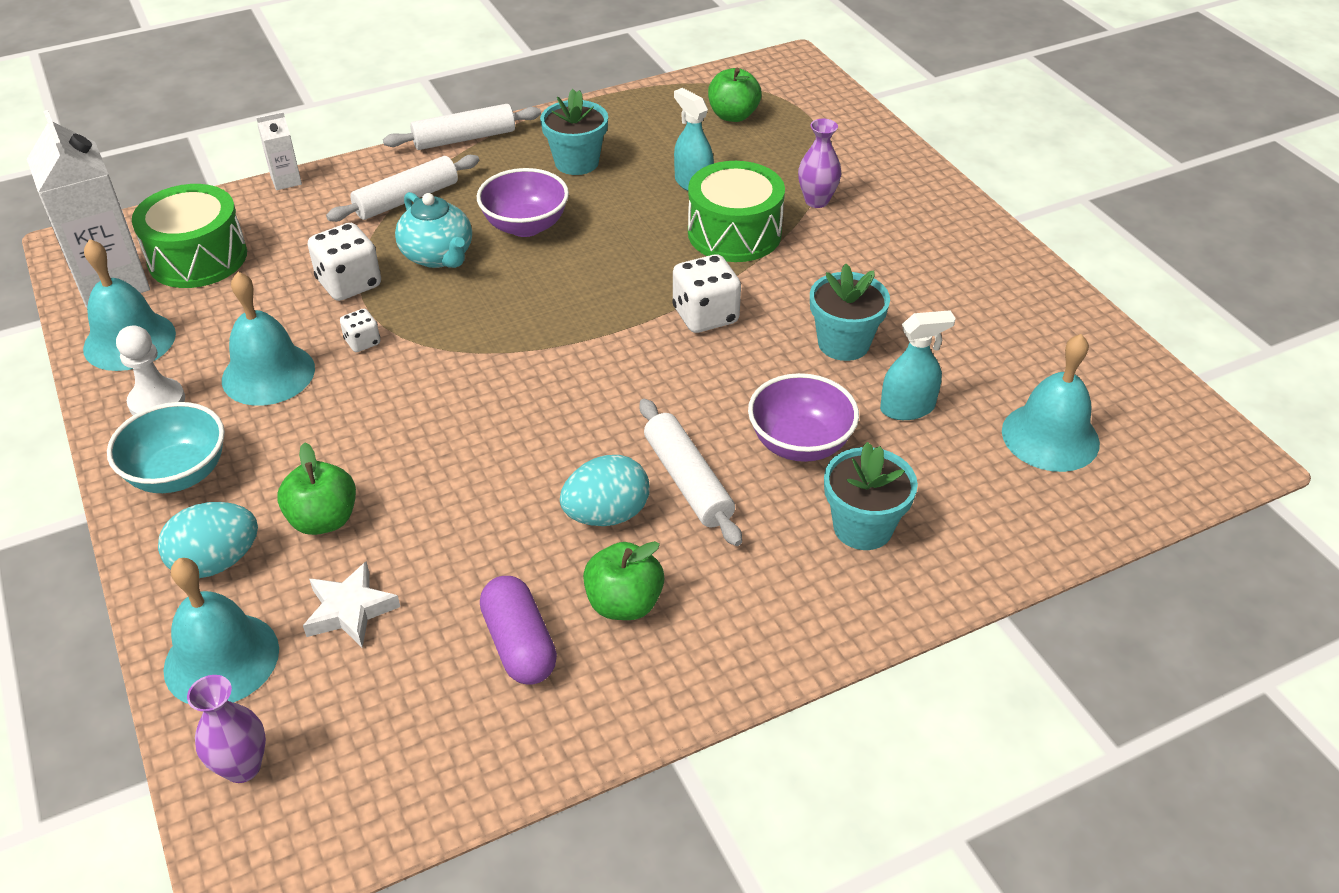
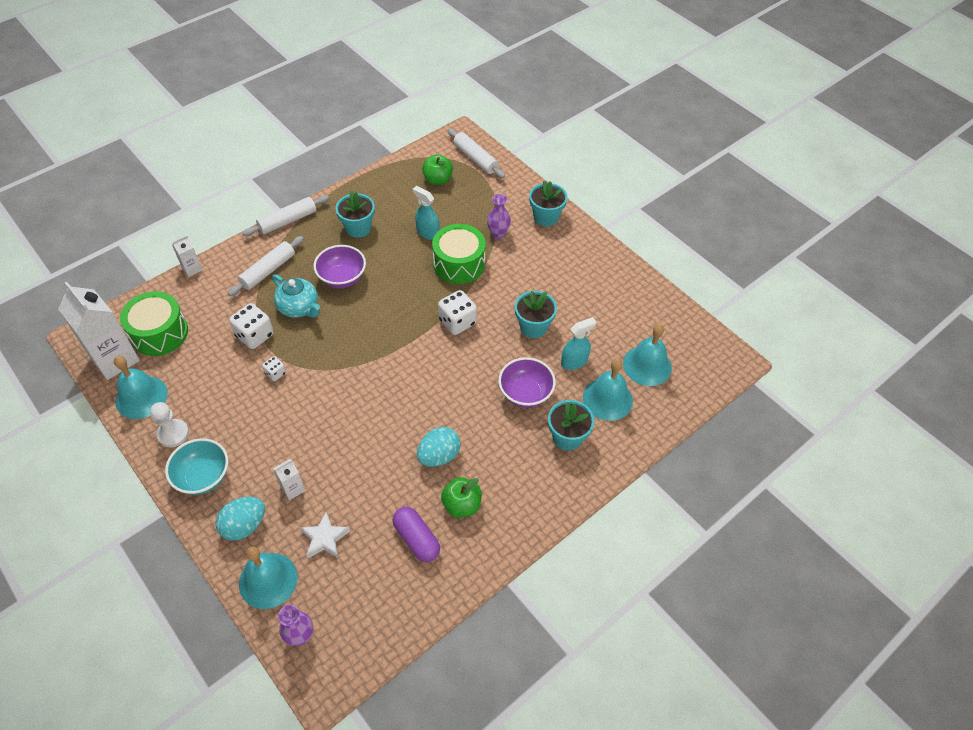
camera: 15 degrees left, 10 degrees up
(268, 374) = (230, 404): turquoise bell -> turquoise bell (607, 399)
(324, 520) = (293, 489): green apple -> white carton
(687, 481) = (474, 427): white rolling pin -> white rolling pin (475, 158)
(909, 189) = (546, 217): none -> turquoise flower pot

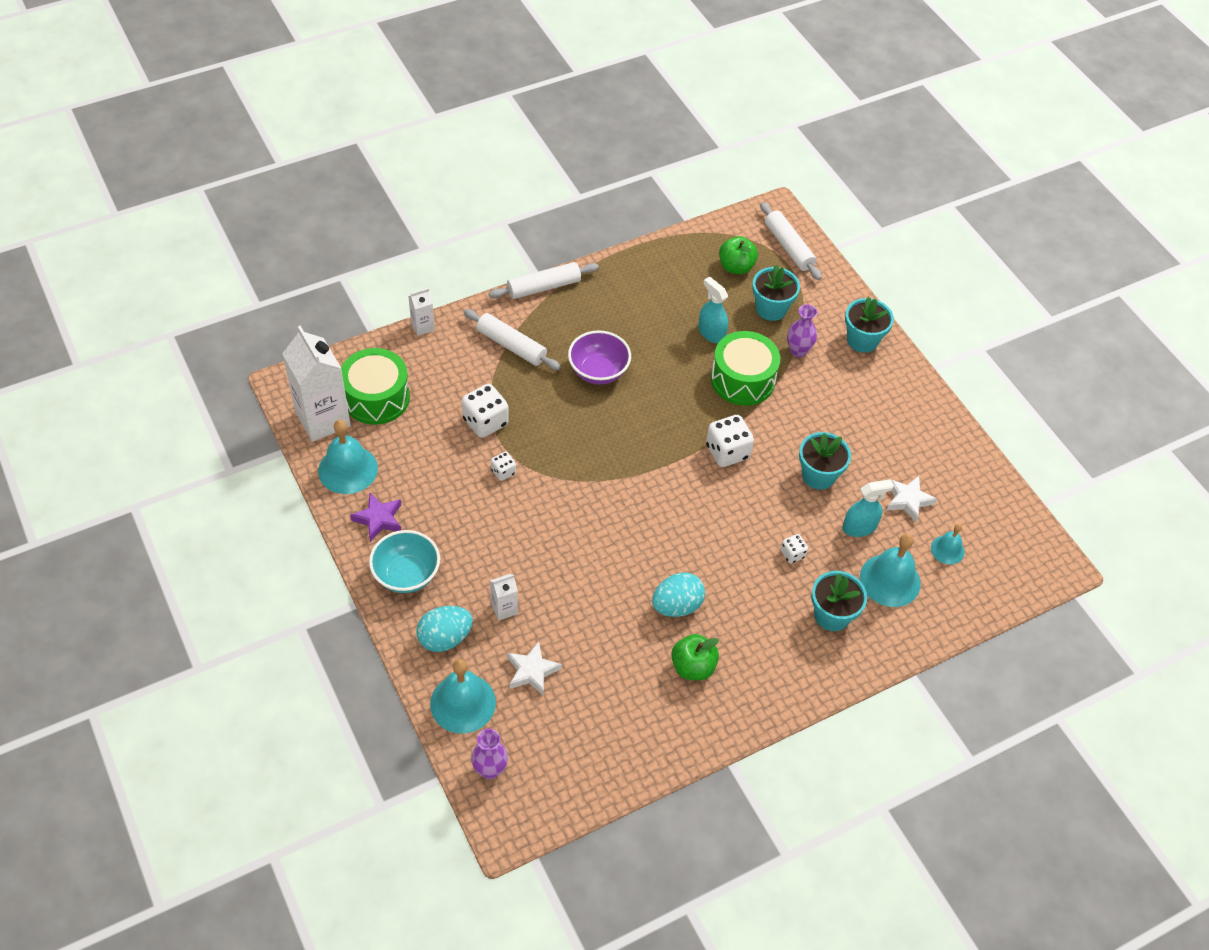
camera: 10 degrees right, 0 degrees up
(173, 434) = (379, 519): white pawn -> purple star
(268, 271) = (511, 345): white rolling pin -> white rolling pin turned 75 degrees clockwise
(299, 307) = (542, 398): turquoise teapot -> none
(358, 228) = (627, 312): turquoise flower pot -> turquoise flower pot (771, 309)
(416, 539) = (634, 693): purple capsule -> none
(525, 393) = (792, 554): purple bowl -> white dice
(607, 332) = (908, 500): none -> white star
(647, 365) = (947, 550): turquoise bell -> turquoise bell, size x0.56

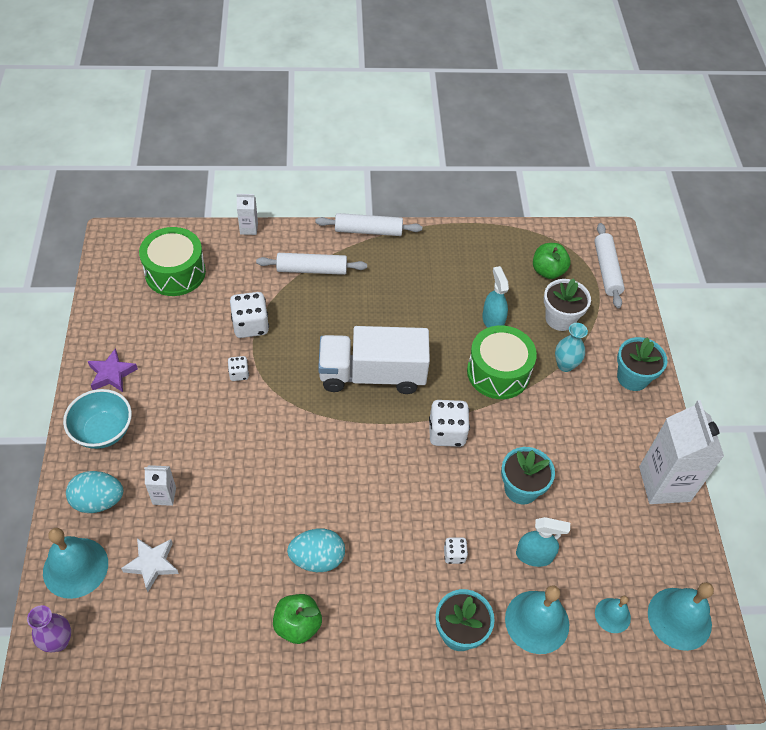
camera: 25 degrees right, 0 degrees up
(323, 419) = (122, 274): white carton -> white carton (664, 484)
(348, 469) = (115, 322): turquoise bell -> turquoise bell (679, 618)
(511, 345) = (312, 269): white rolling pin -> white rolling pin turned 60 degrees counterclockwise
(598, 371) = (372, 318): purple bowl -> none
(629, 425) = (372, 375): none -> white truck
(771, 309) = (560, 318): turquoise flower pot -> white flower pot
(798, 350) = (565, 365): purple vase -> turquoise vase
(908, 500) = (597, 548): white star -> none

